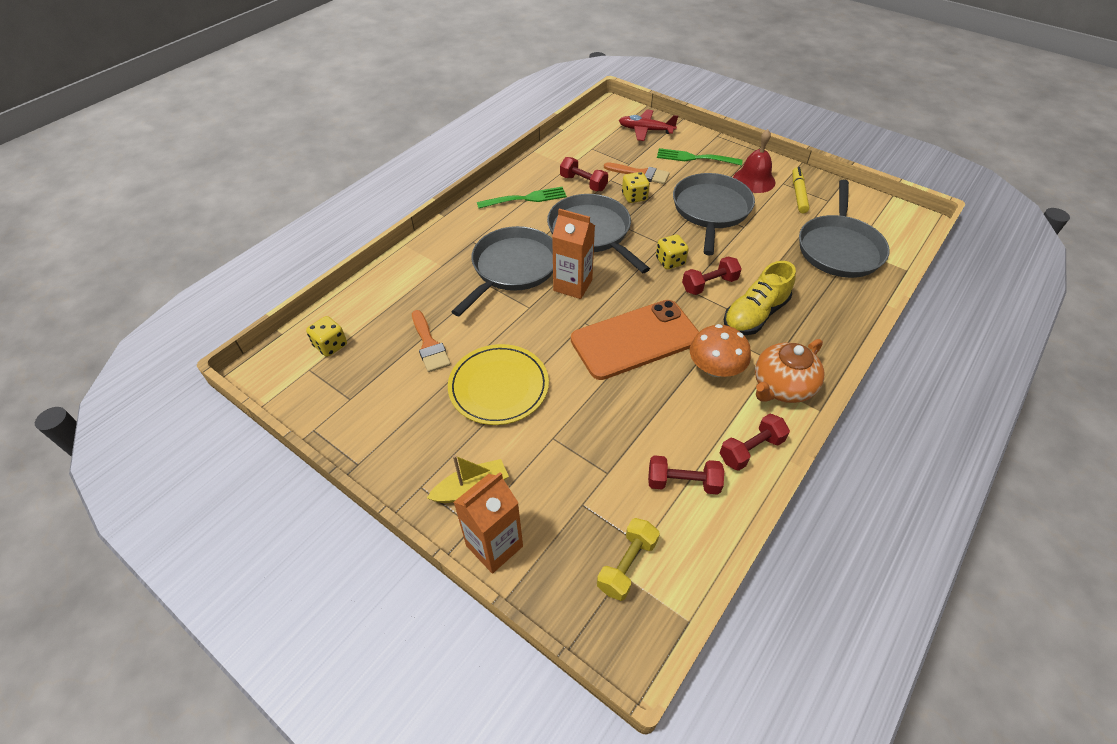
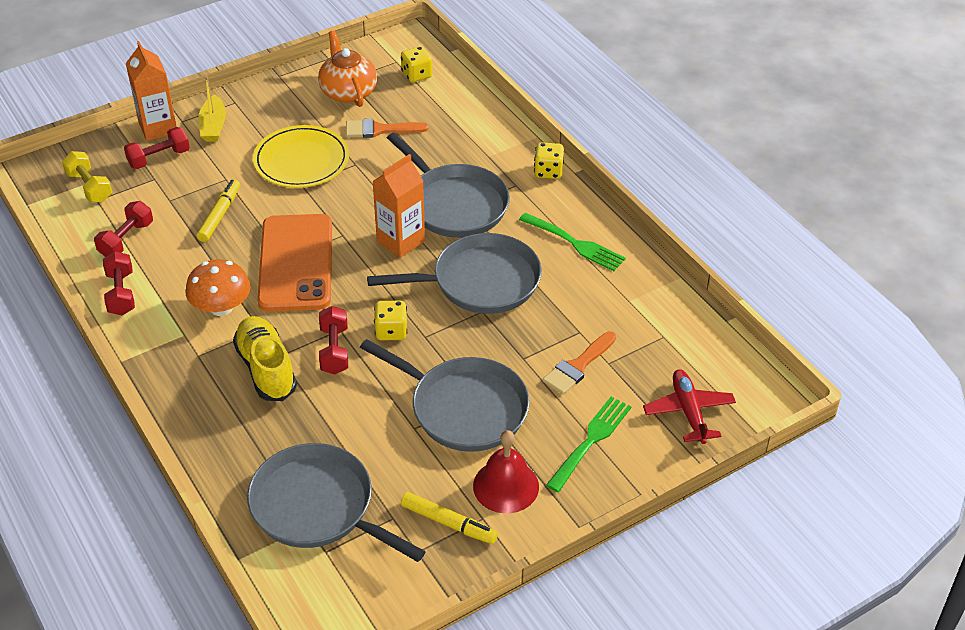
camera: 110 degrees right, 5 degrees down
(526, 199) = (575, 243): green fork -> green fork turned 60 degrees counterclockwise
(583, 183) = (583, 303): red dumbbell -> red dumbbell (159, 158)
(607, 419) = (219, 215): none -> yellow marker
(634, 197) = (529, 342): yellow dice -> yellow dice (548, 171)
(645, 130) = (688, 411): red plane -> red plane turned 45 degrees counterclockwise
(781, 386) = (165, 346): orange teapot -> orange teapot (348, 92)

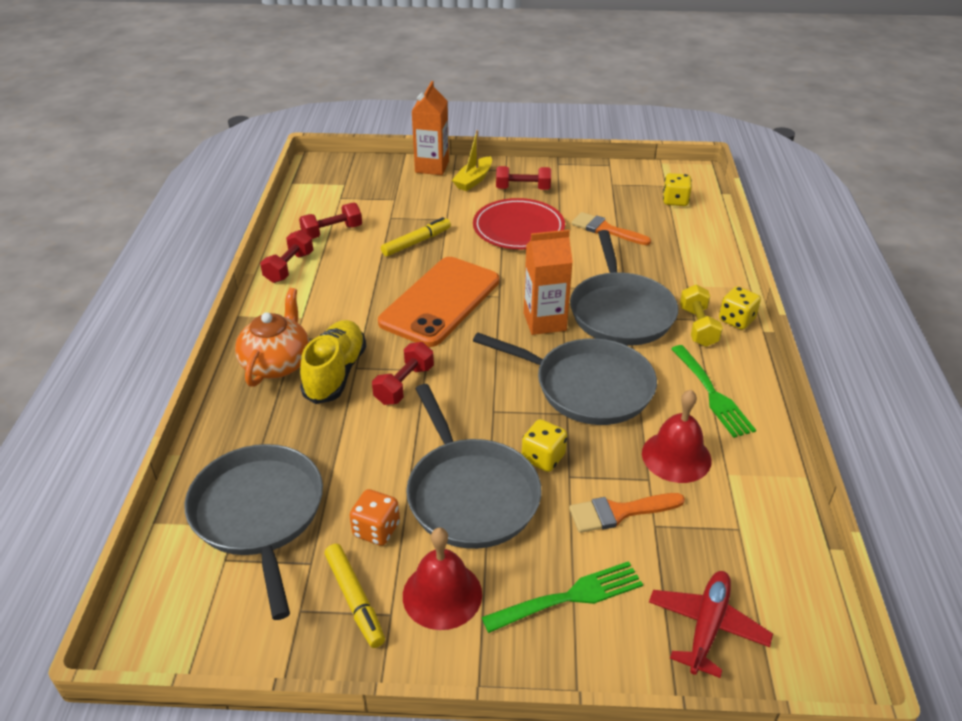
camera: 35 degrees right, 5 degrees down
(89, 187) = (344, 187): yellow dumbbell -> yellow dumbbell (698, 327)
(159, 158) = (412, 187): red dumbbell -> red dumbbell (523, 189)
(221, 307) = (350, 309): orange mushroom -> none
(301, 161) = (518, 228): yellow plate -> red plate
(348, 92) = (604, 193): orange teapot -> orange teapot (277, 363)
(391, 331) = (467, 392): yellow dice -> yellow dice (543, 458)
(419, 469) = (376, 530): none -> orange dice
(585, 305) = (676, 456): none -> red bell

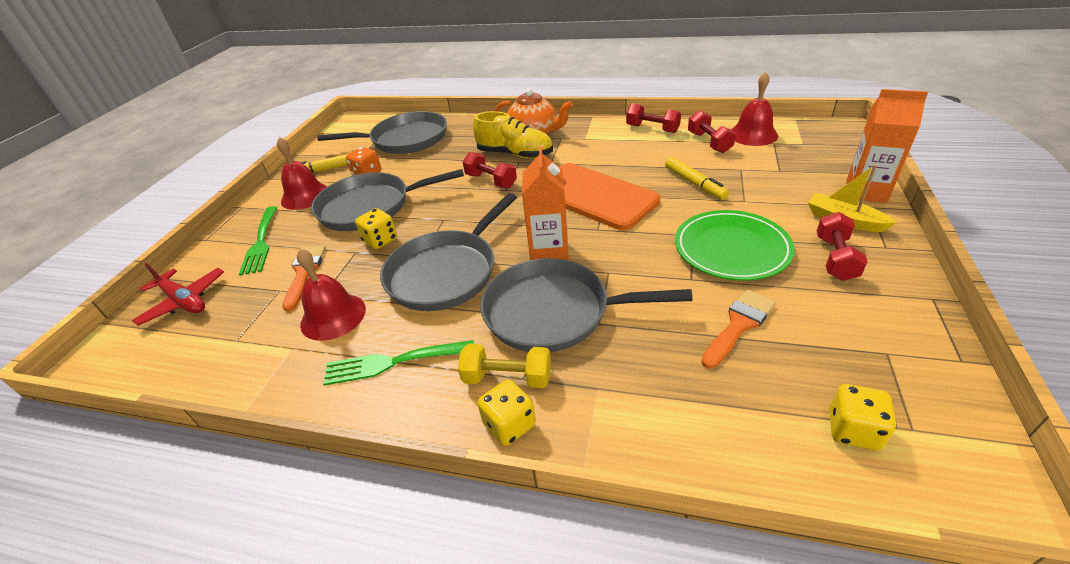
camera: 105 degrees right, 0 degrees up
(320, 207) = (753, 134): none -> red bell
(518, 228) = (731, 249): red plate -> green plate

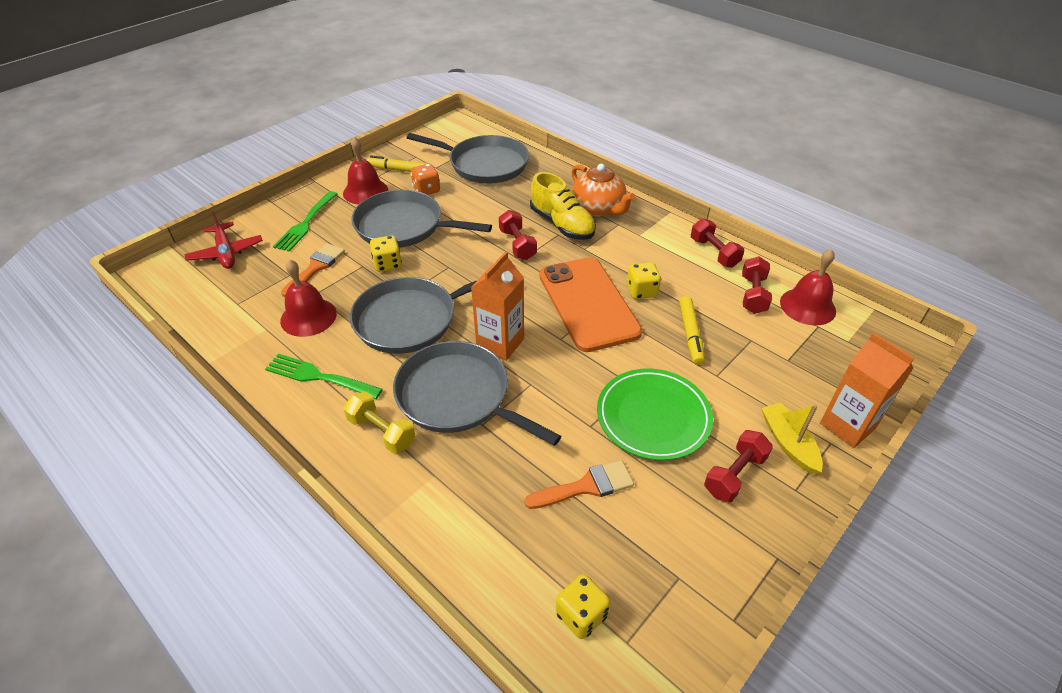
camera: 25 degrees right, 5 degrees up
(509, 425) = (354, 467): yellow dice -> yellow dice (641, 291)

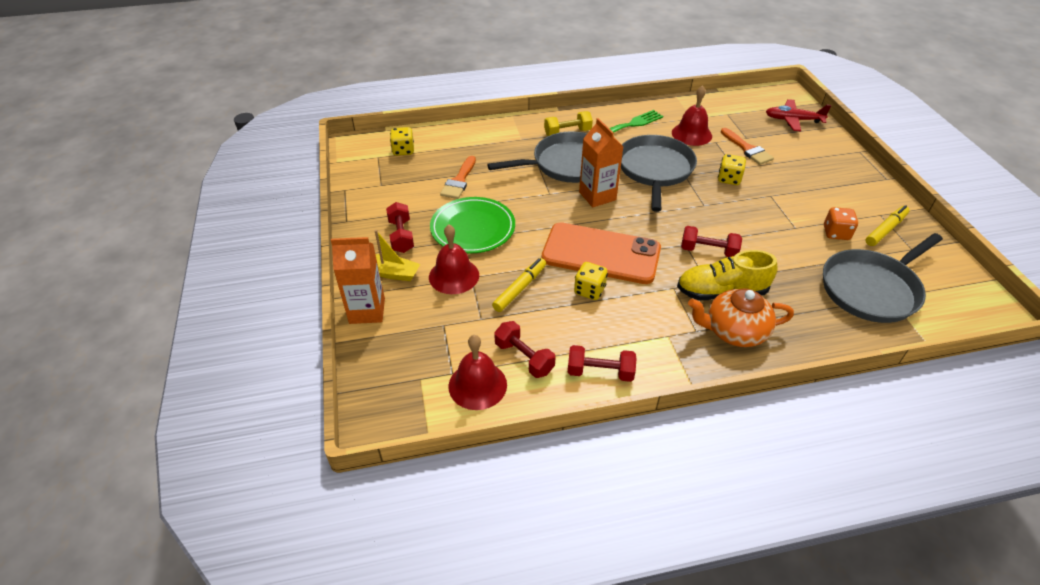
camera: 125 degrees right, 0 degrees up
(306, 223) = (814, 158): green fork -> none
(365, 191) = (852, 199): red bell -> red bell (454, 276)
(403, 226) = (779, 202): grey pan -> none
(690, 334) = (519, 289): yellow marker -> yellow marker turned 90 degrees clockwise

